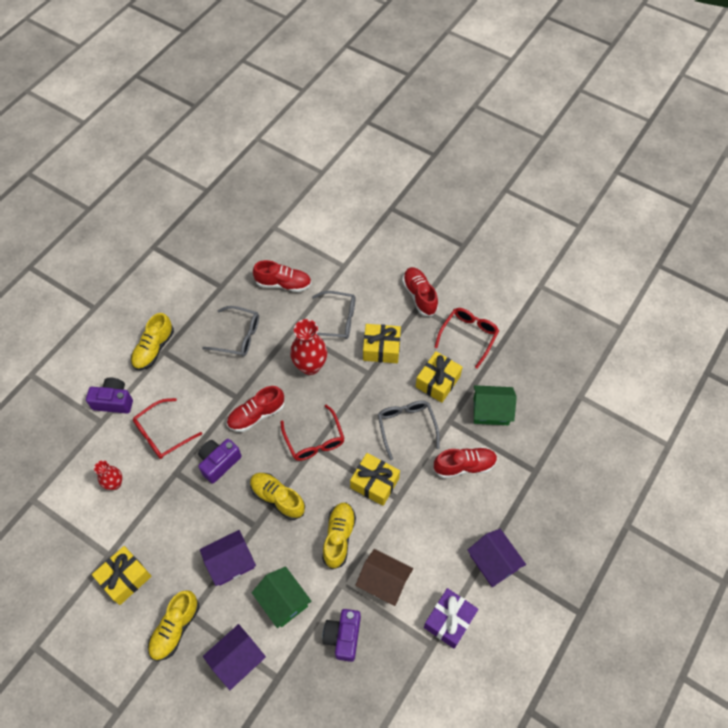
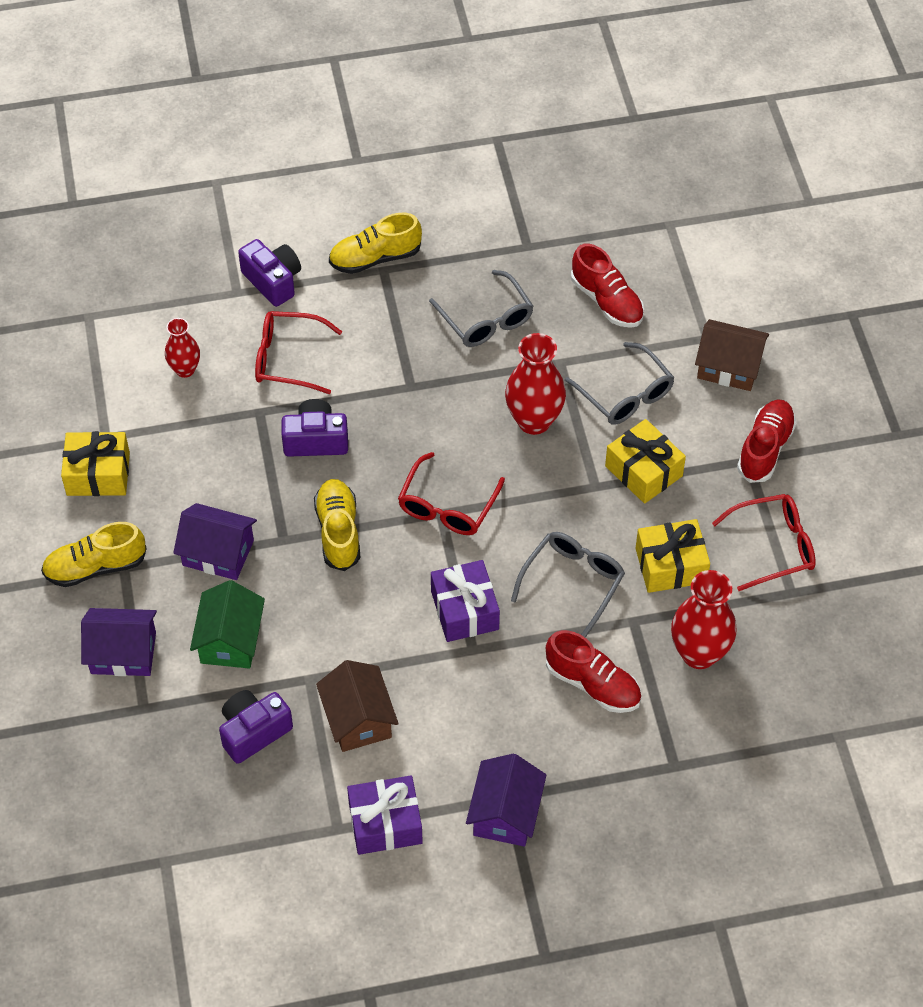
camera: 45 degrees right, 5 degrees down
(256, 415) = (412, 423): red shoe -> none
(339, 537) = (360, 630): yellow shoe -> none
(366, 271) = (729, 367): none -> brown house
(374, 483) = (464, 610): yellow gift -> purple gift
(491, 411) = (699, 653): green house -> red vase

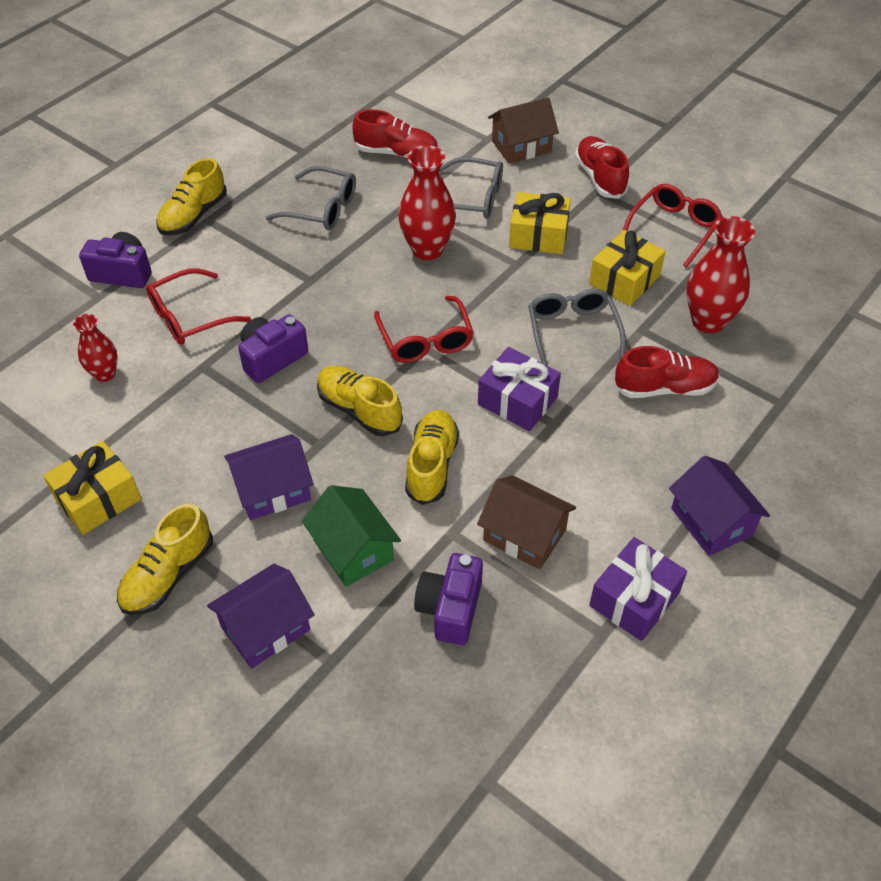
camera: 40 degrees left, 5 degrees down
(347, 616) = (432, 465): none -> yellow shoe

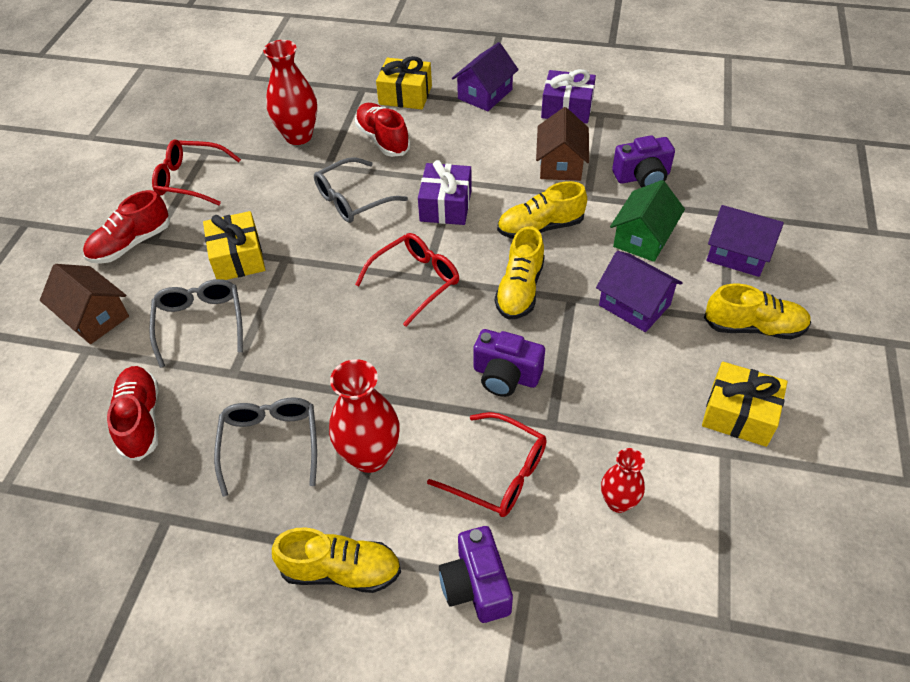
camera: 115 degrees left, 0 degrees up
(427, 249) = (296, 327): red vase -> red vase (370, 456)
(624, 280) = (273, 189): yellow gift -> yellow gift (405, 95)

